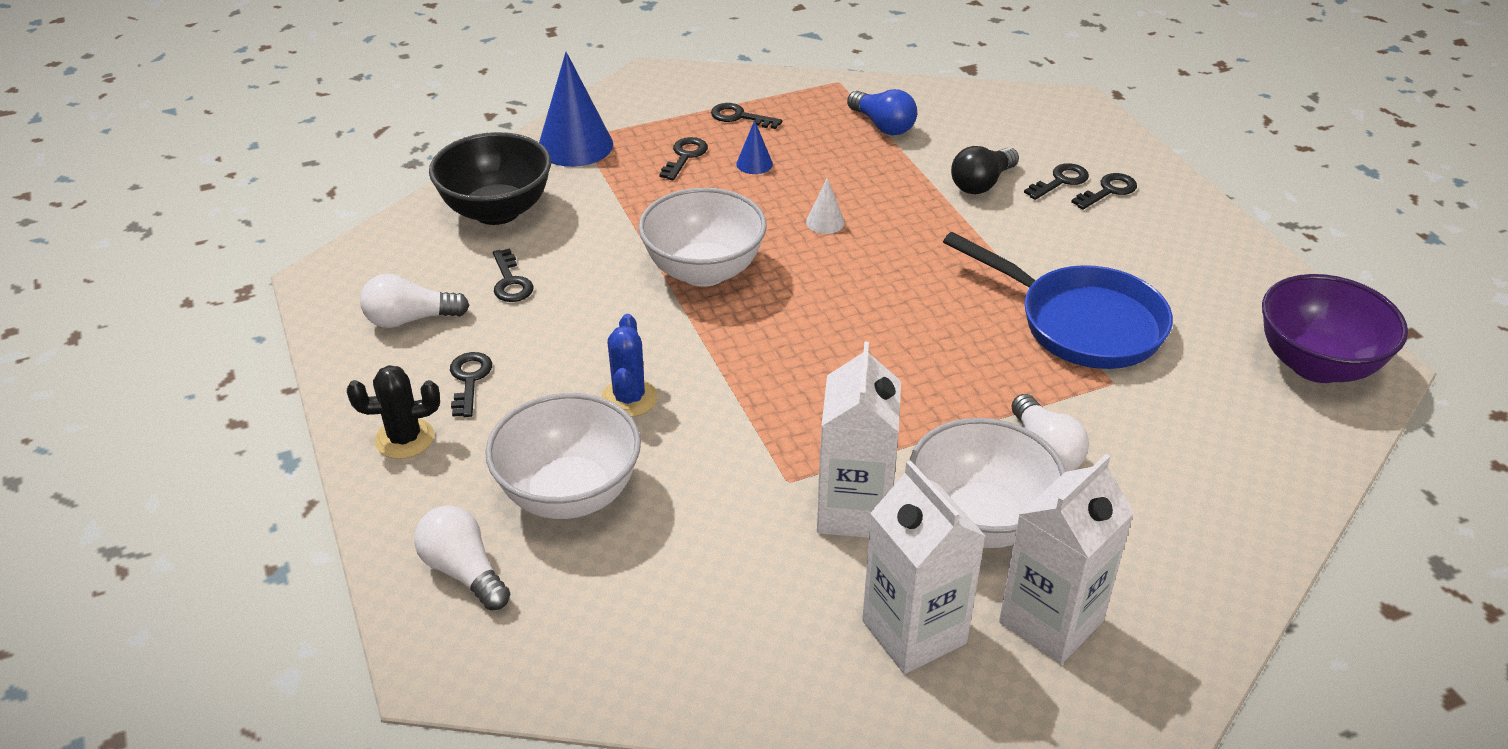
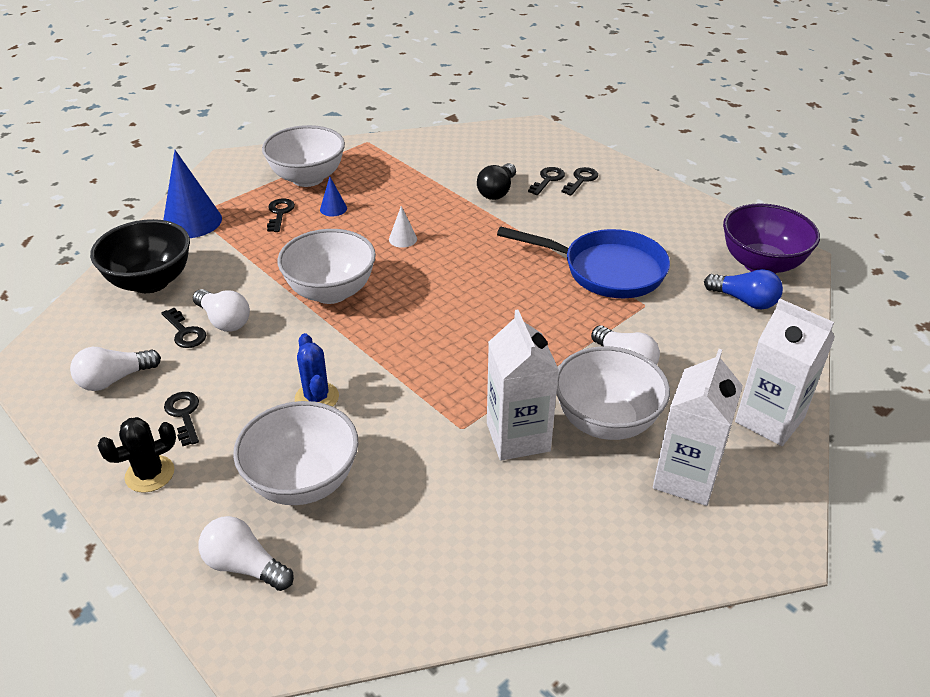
camera: 20 degrees left, 0 degrees up
(561, 278) = (224, 320): none -> white light bulb
(739, 117) = (308, 178): black key -> white bowl
(883, 125) = (412, 165): blue light bulb -> blue light bulb (744, 300)
(914, 632) = (600, 512): white carton -> white carton (769, 420)

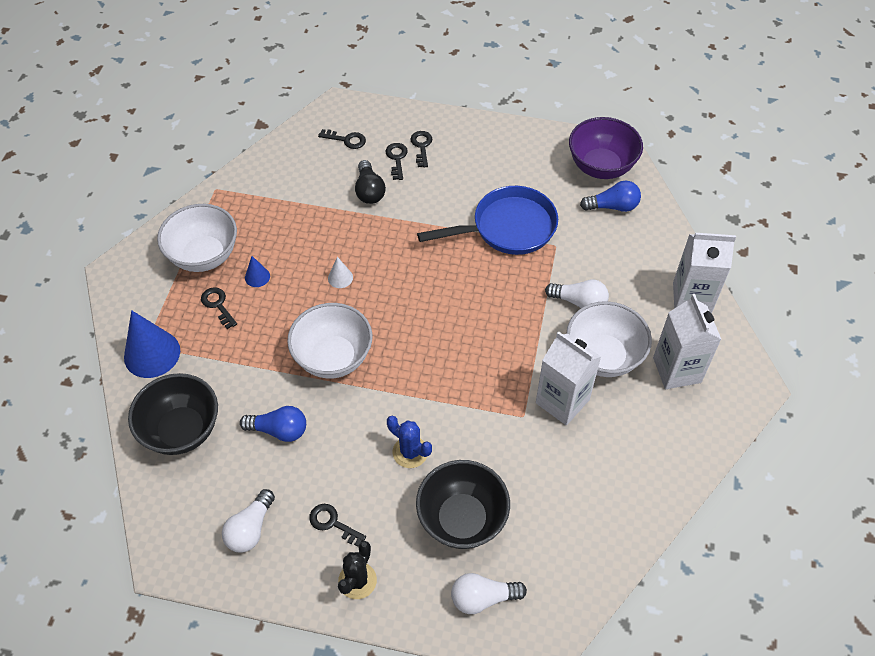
camera: 35 degrees left, 15 degrees up
(185, 332) = (260, 458): black key -> black key (346, 140)
(224, 320) = (279, 430): white light bulb -> blue light bulb
(303, 482) = (462, 519): white bowl -> black bowl

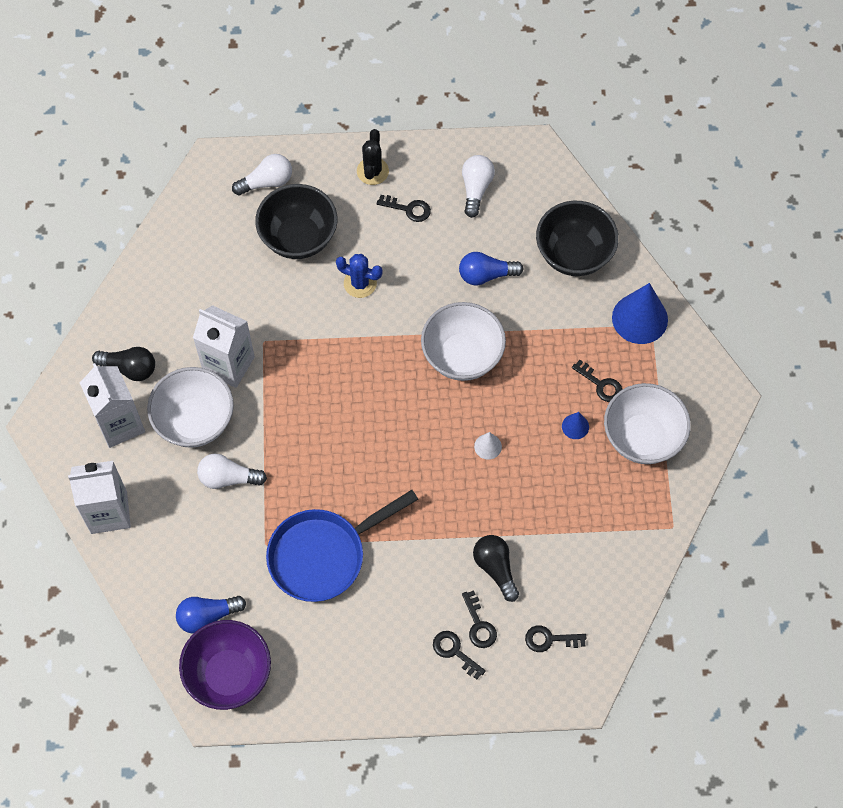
camera: 165 degrees right, 10 degrees up
(421, 146) = (454, 652): black key -> black key turned 150 degrees clockwise
(663, 420) = (129, 368): none -> black light bulb

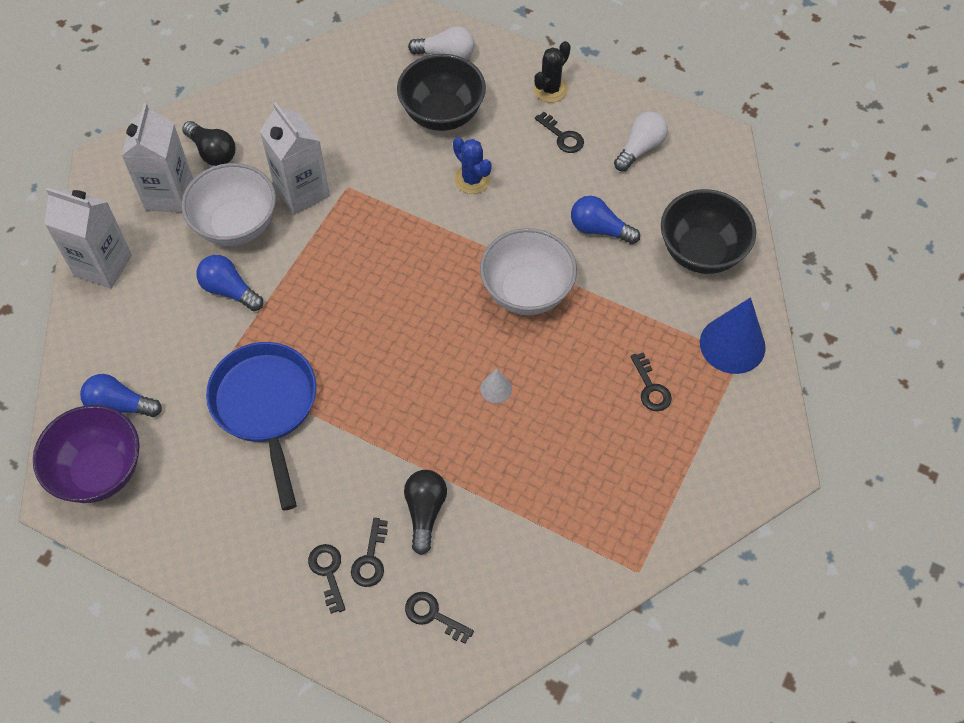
camera: 30 degrees right, 5 degrees down
(228, 478) = (229, 290): white light bulb -> blue light bulb
(323, 555) = (266, 407): blue pan -> blue pan turned 75 degrees clockwise
(575, 426) = (598, 415): blue cone -> none
(642, 437) = (662, 462): white bowl -> none

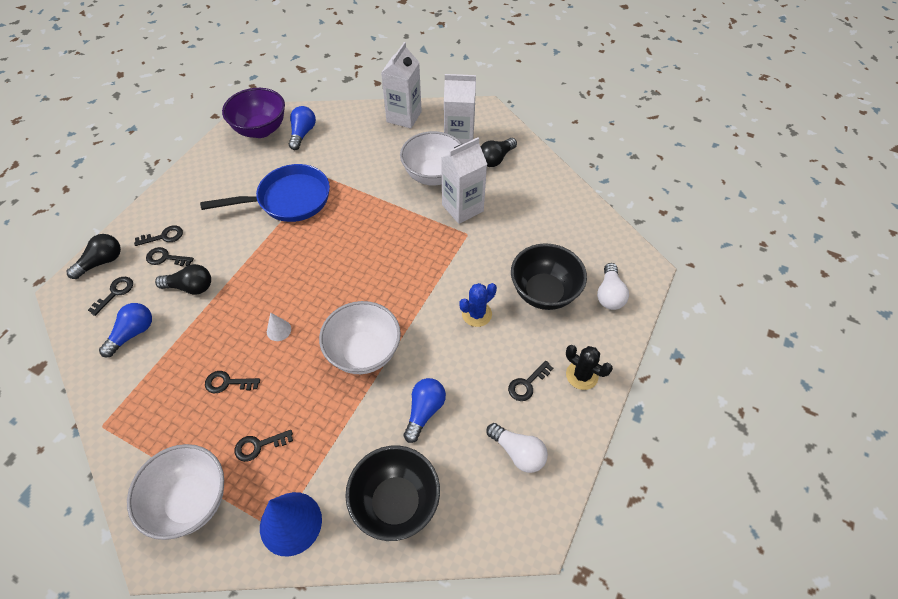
camera: 90 degrees right, 5 degrees down
(229, 290) = (380, 176): blue light bulb -> blue light bulb (133, 333)
(374, 653) = (102, 262): none -> black light bulb
(573, 435) = (227, 383): none -> black key
(720, 446) = (191, 501): none -> white bowl

